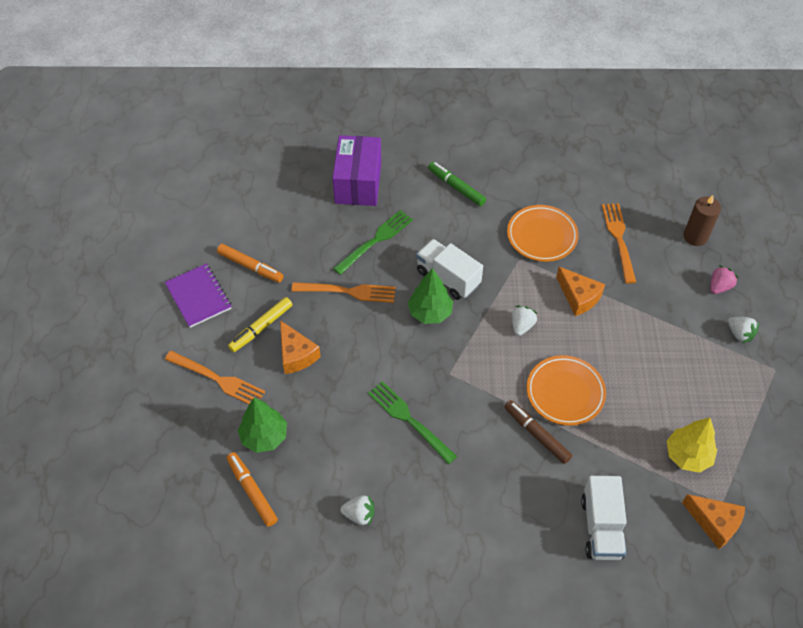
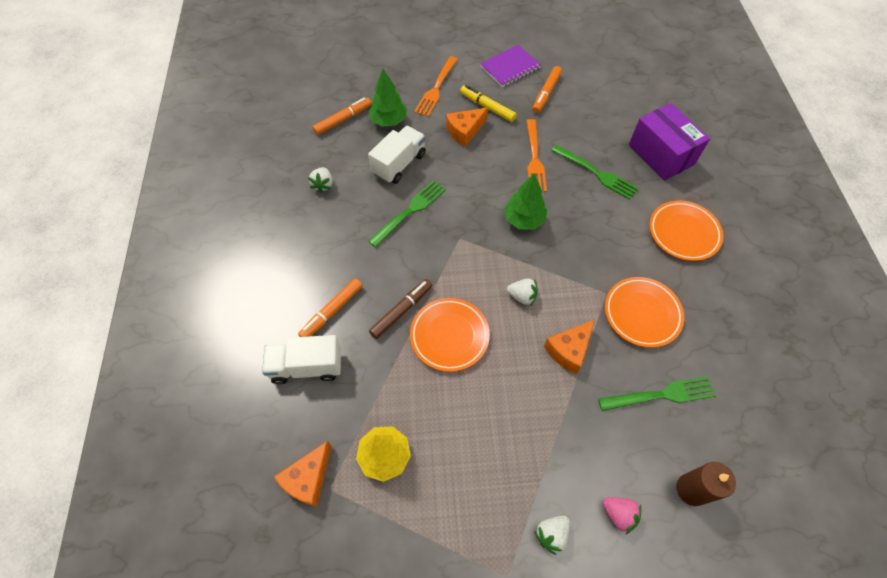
camera: 85 degrees right, 5 degrees up
(358, 183) = (661, 154): purple box -> purple box turned 60 degrees clockwise
(448, 278) = (566, 231): white truck -> white truck (399, 164)
(456, 187) = (683, 233): green marker -> orange plate
(536, 503) = (332, 311): none -> orange marker
(619, 239) = (660, 395): orange fork -> green fork

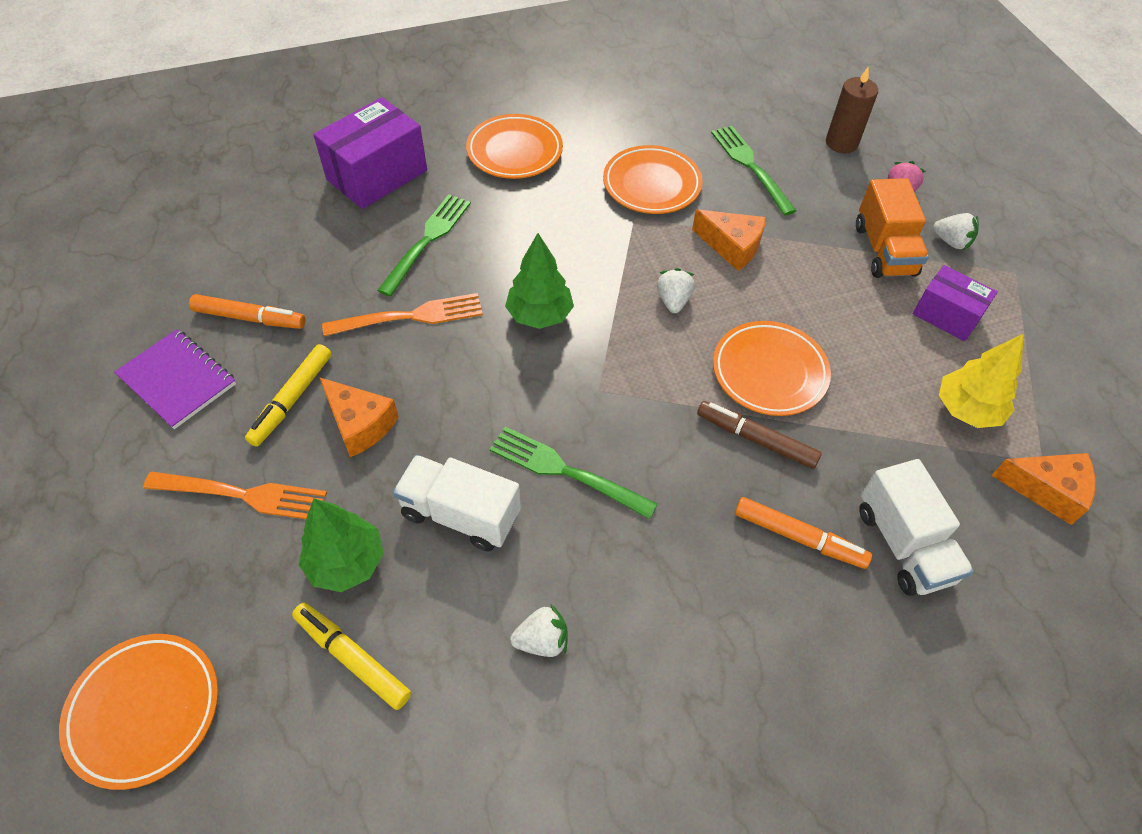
camera: 105 degrees left, 5 degrees down
(343, 120) = (352, 658): orange marker -> yellow marker
(348, 60) = (145, 711): none -> orange plate
(472, 486) = (946, 315): none -> purple box
(549, 467) = (884, 250): none -> orange truck

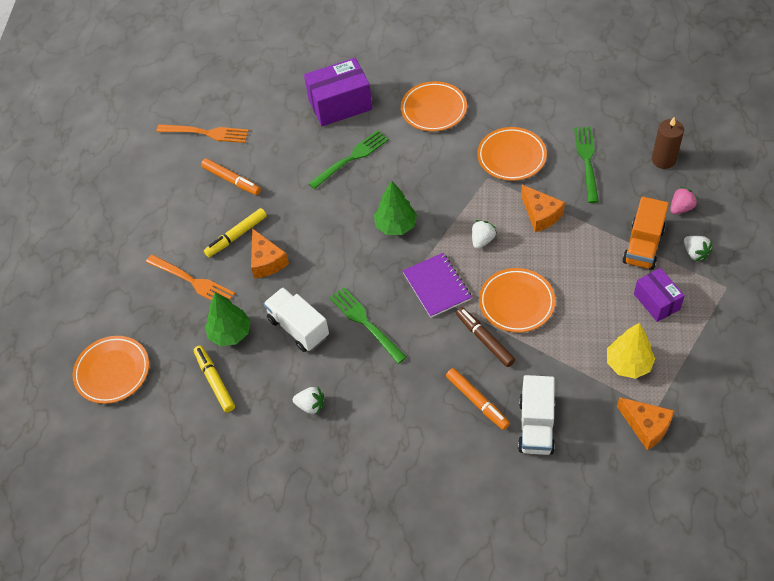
camera: 30 degrees right, 0 degrees up
(177, 380) = (181, 206): purple notebook -> purple notebook (437, 286)
(410, 316) = (320, 205): orange fork -> orange fork (206, 133)

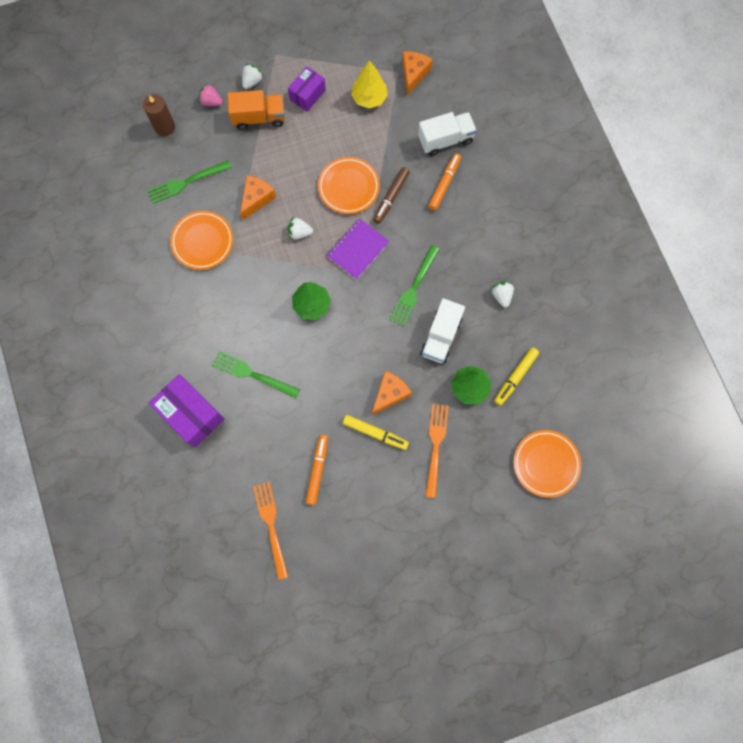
camera: 120 degrees left, 20 degrees up
(434, 109) = (169, 327): orange plate -> none

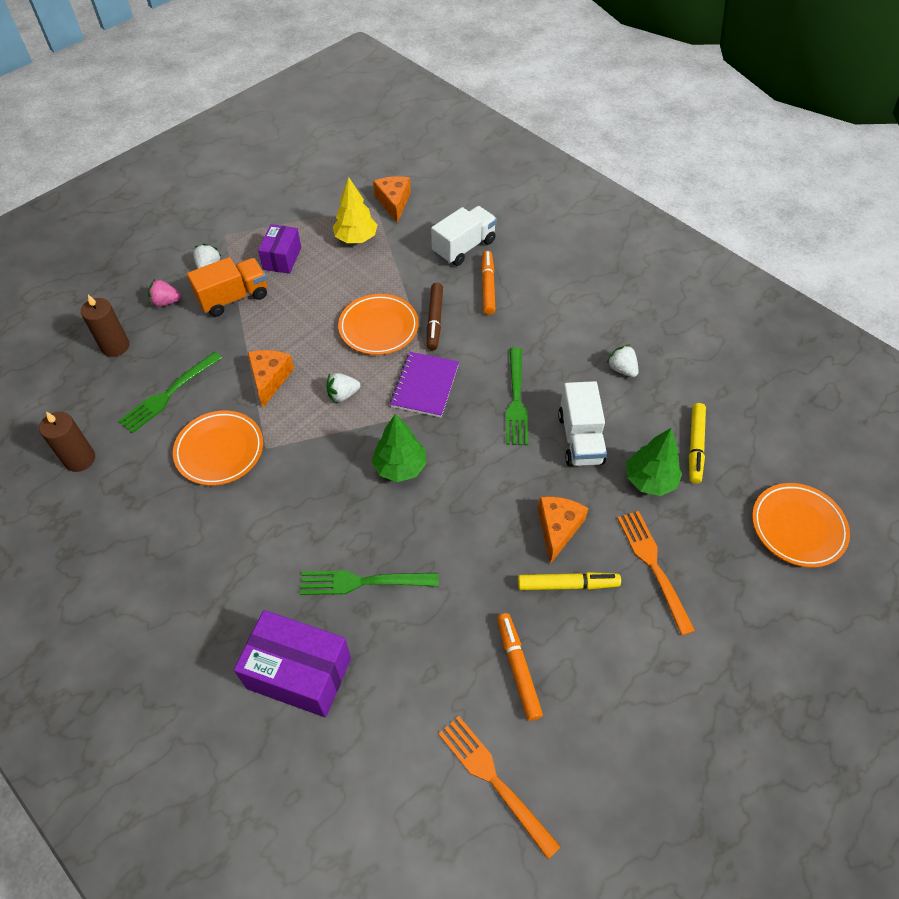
camera: 25 degrees left, 20 degrees down
(114, 209) = (80, 459): none -> brown candle

